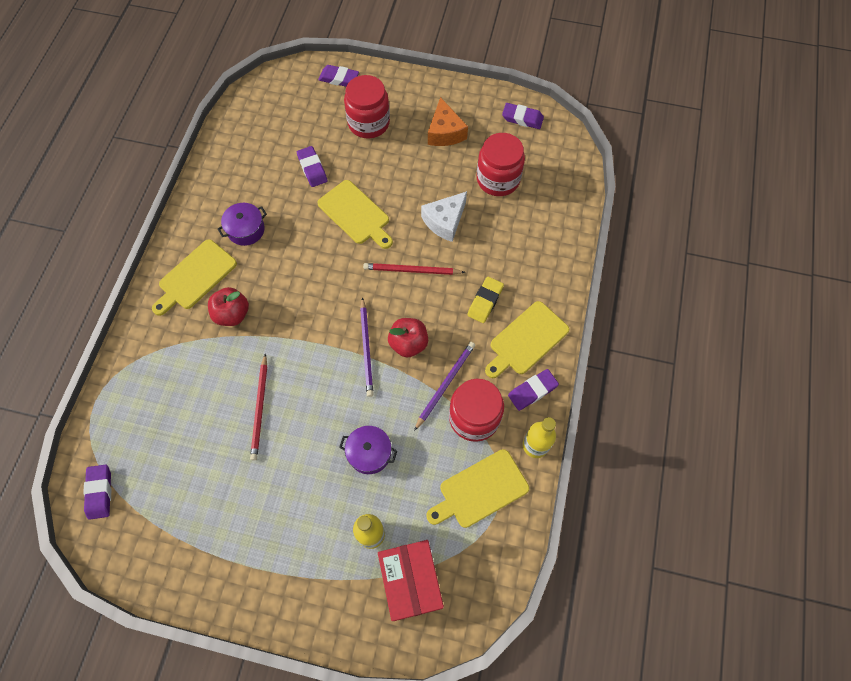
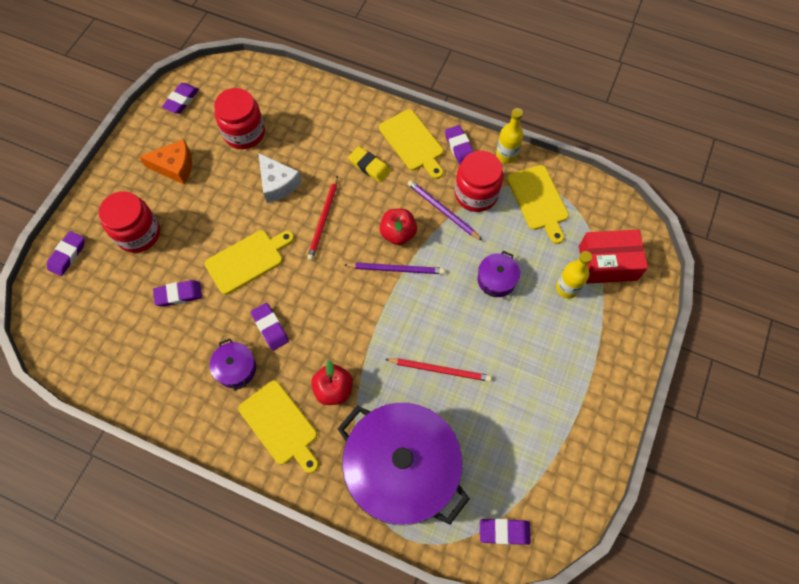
camera: 80 degrees left, 0 degrees up
(158, 388) = (402, 469): none -> purple pot
(288, 248) = (270, 328): none -> purple eraser

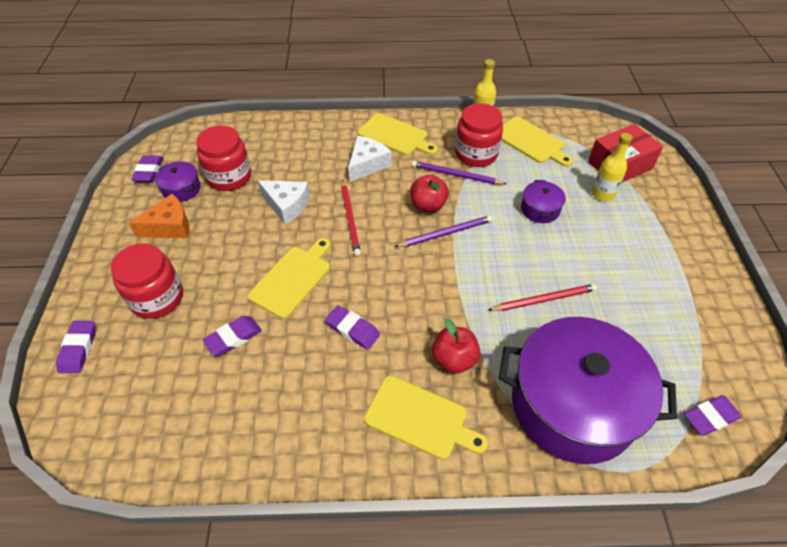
camera: 25 degrees left, 15 degrees down
(236, 368) = (338, 383): purple pot -> purple pot (181, 189)
(369, 166) = (367, 164): yellow eraser -> white cheese
(459, 147) = (438, 127): purple eraser -> none

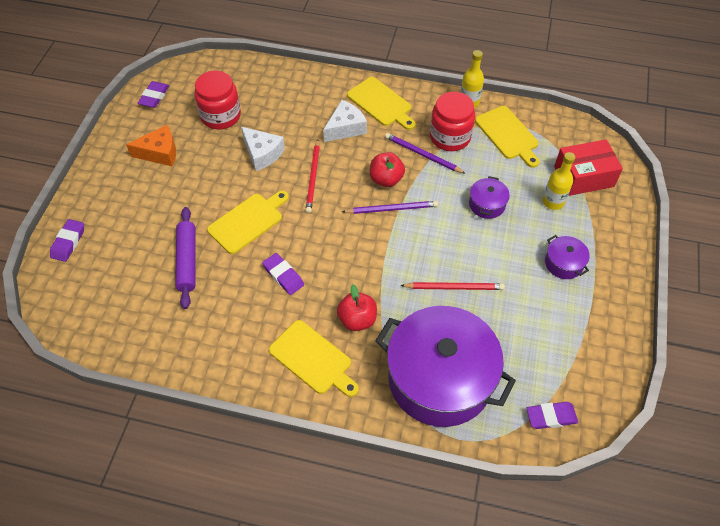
camera: 15 degrees right, 5 degrees up
(157, 298) = (136, 214): red jar -> none
(181, 189) = (177, 119): purple pot -> purple pot (564, 263)
(233, 338) = (187, 261): purple eraser -> purple rolling pin

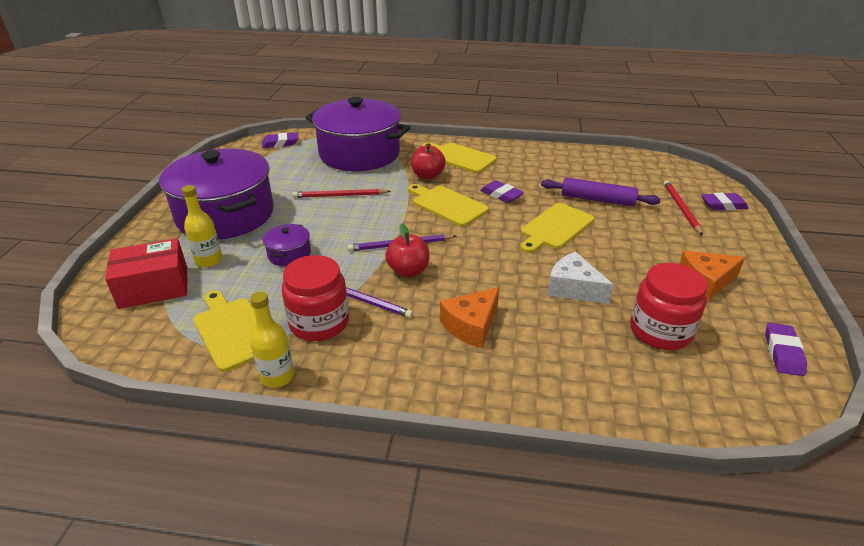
camera: 175 degrees right, 20 degrees down
(68, 242) = (723, 205): purple eraser -> purple eraser turned 75 degrees clockwise
(187, 261) = (597, 199): purple rolling pin -> purple rolling pin turned 60 degrees counterclockwise
(313, 177) = (498, 267): red pencil -> red pencil (681, 208)
(345, 128) = (471, 326): white cheese -> orange cheese
(381, 103) = (422, 365): yellow cutting board -> yellow cutting board (447, 205)
(564, 263) = (225, 215): purple pot -> purple pot, size x2.45

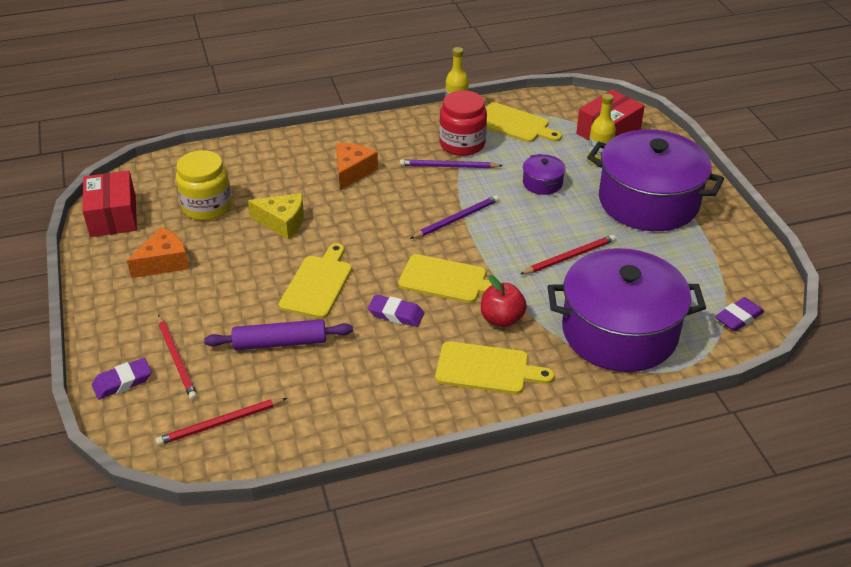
camera: 155 degrees right, 5 degrees up
(408, 271) = (430, 198): red apple -> none
(573, 288) = (283, 222): white cheese -> yellow cheese
(646, 171) = (220, 423): none -> red pencil
(660, 331) = (207, 207): red jar -> yellow jar
(783, 352) = (113, 216): purple eraser -> red box

